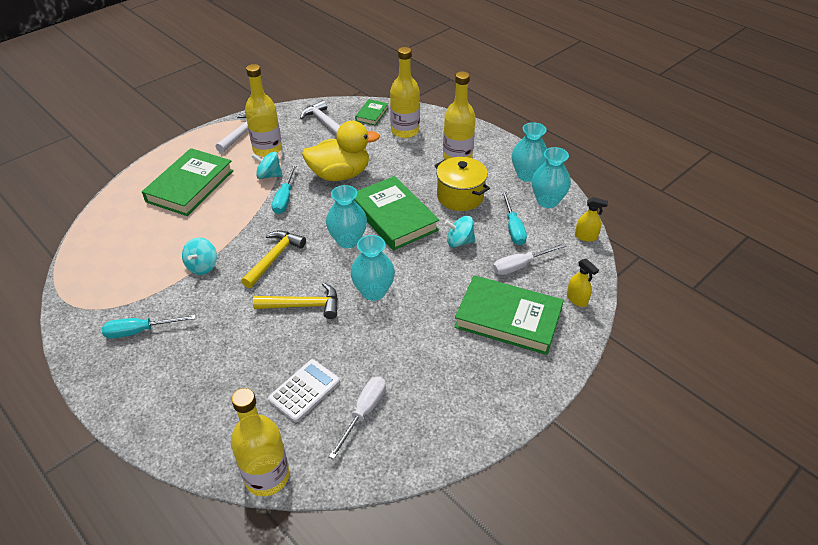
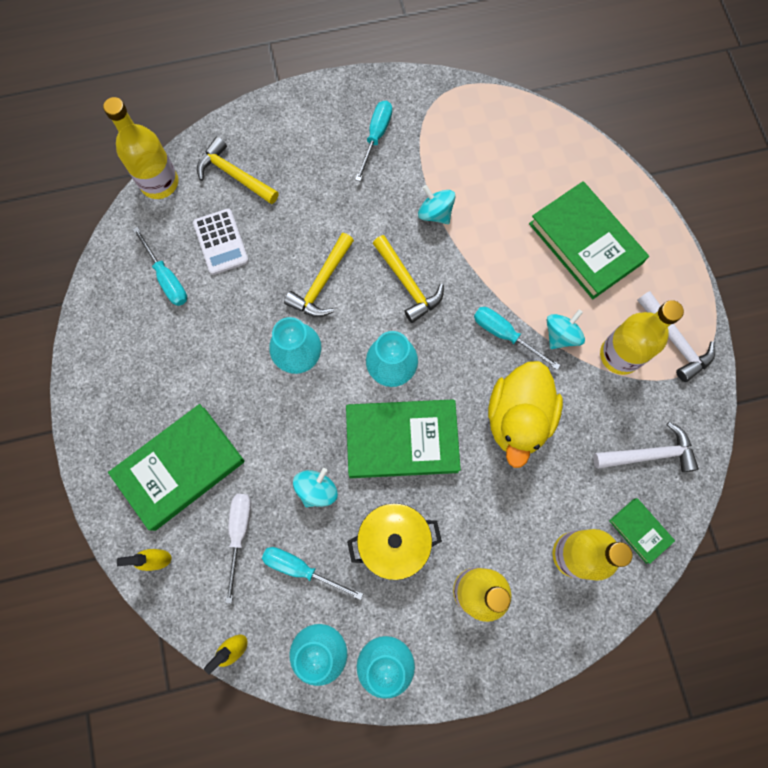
camera: 120 degrees right, 30 degrees up
(228, 416) = (234, 175): none -> yellow hammer
(364, 412) = (167, 278): white screwdriver -> turquoise screwdriver

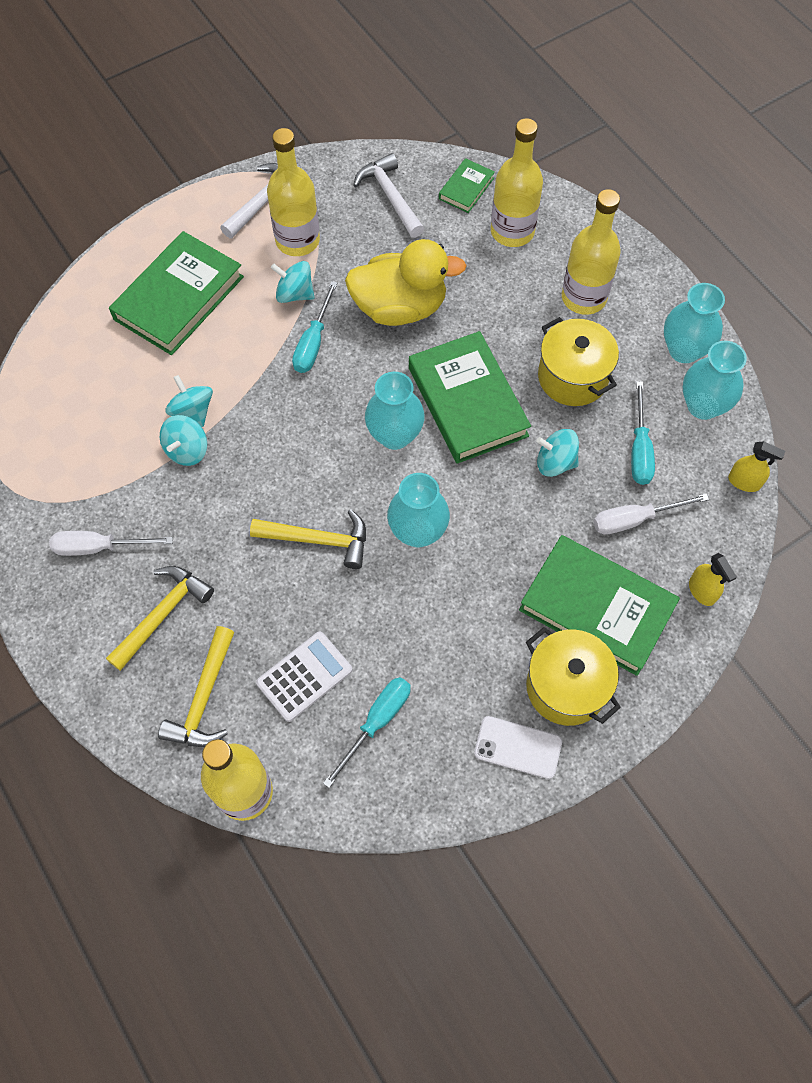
camera: 110 degrees left, 10 degrees down
(105, 366) = (518, 747): none -> white phone
(131, 418) = (566, 687): none -> yellow pot
(376, 137) = (99, 547): turquoise screwdriver -> white screwdriver
(408, 284) = (287, 451): yellow hammer -> yellow hammer (163, 614)
(469, 226) = (193, 412): none -> turquoise spinning top

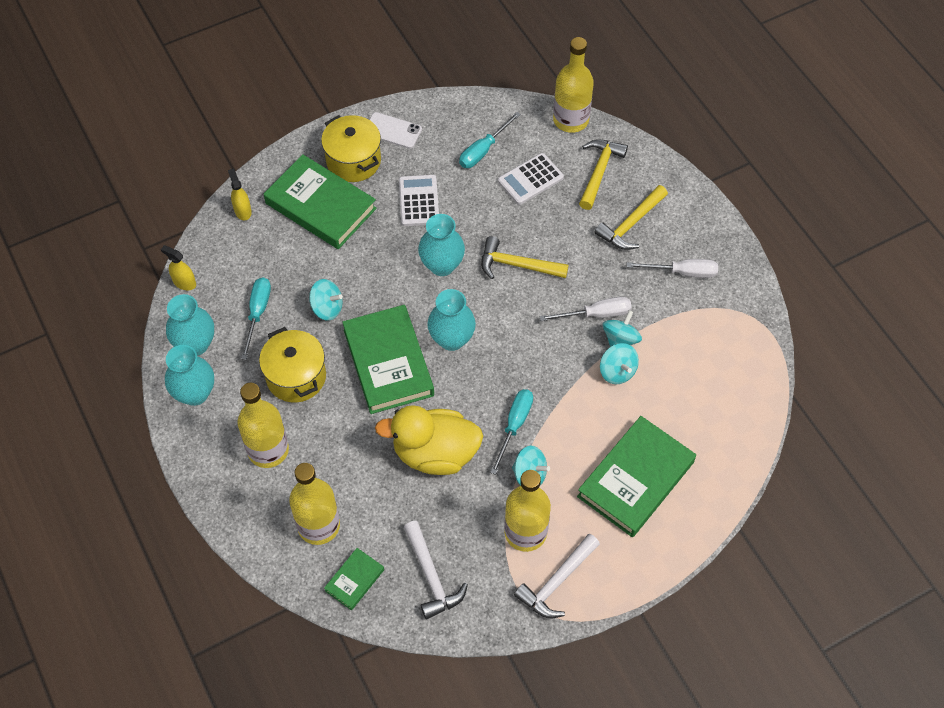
camera: 175 degrees left, 5 degrees down
(461, 627) = (419, 201): none -> white calculator
(635, 519) = (276, 262): white screwdriver -> white screwdriver (596, 314)

